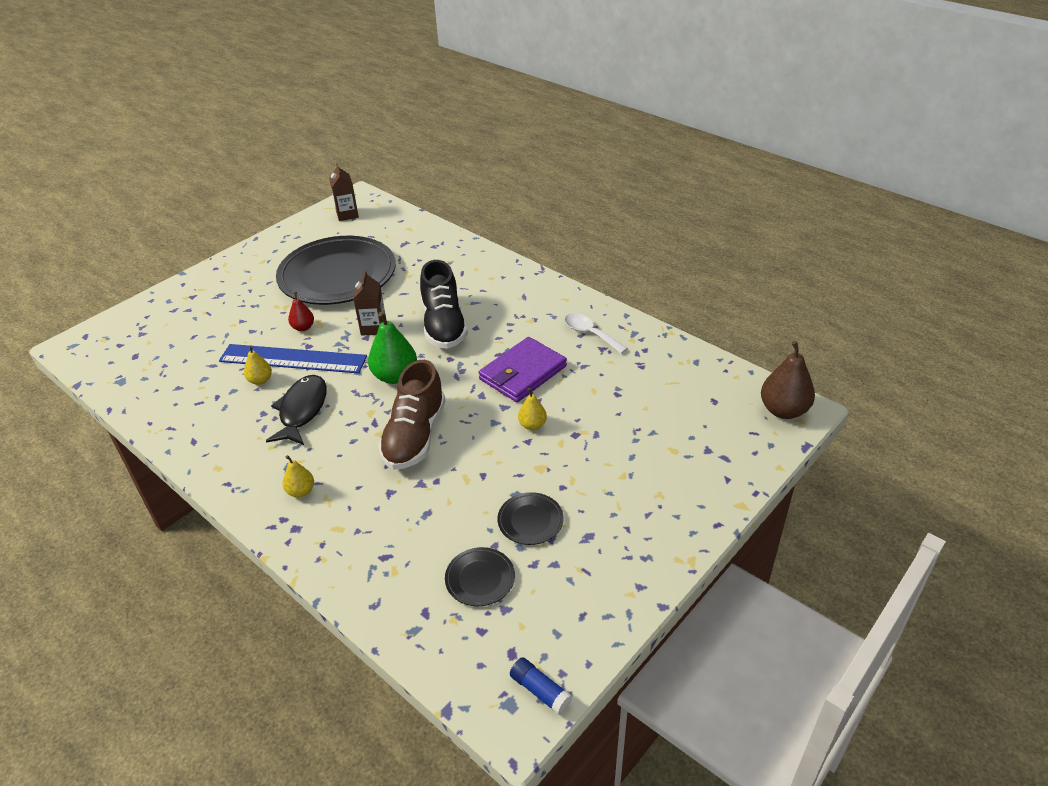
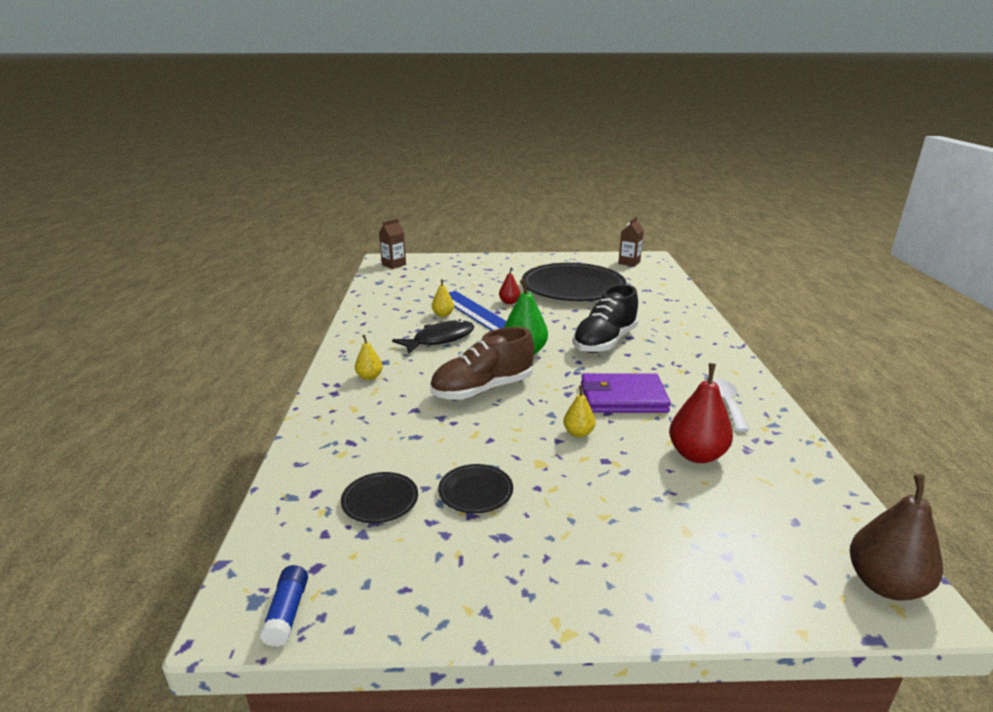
camera: 45 degrees right, 15 degrees down
(373, 327) = (553, 321): brown carton -> brown carton (394, 265)
(619, 390) = (696, 455): none -> red pear

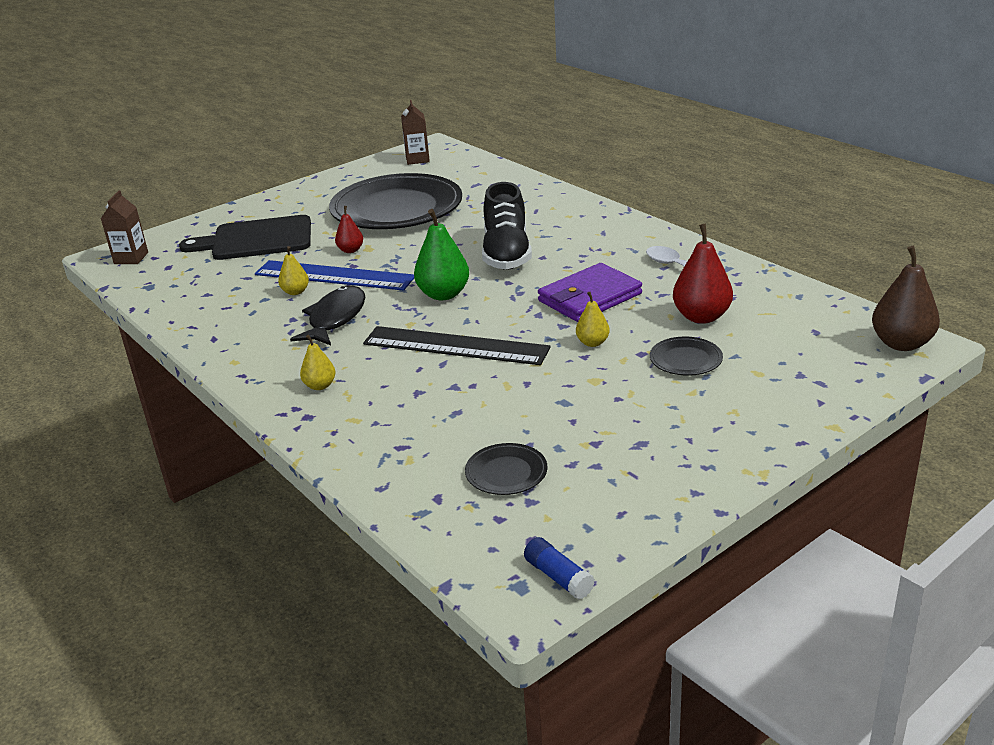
camera: 35 degrees left, 5 degrees up
(468, 277) = (256, 239): none -> black cutting board
(475, 492) = (574, 426): black plate -> black plate (685, 360)
(482, 389) = (455, 346): brown shoe -> black ruler

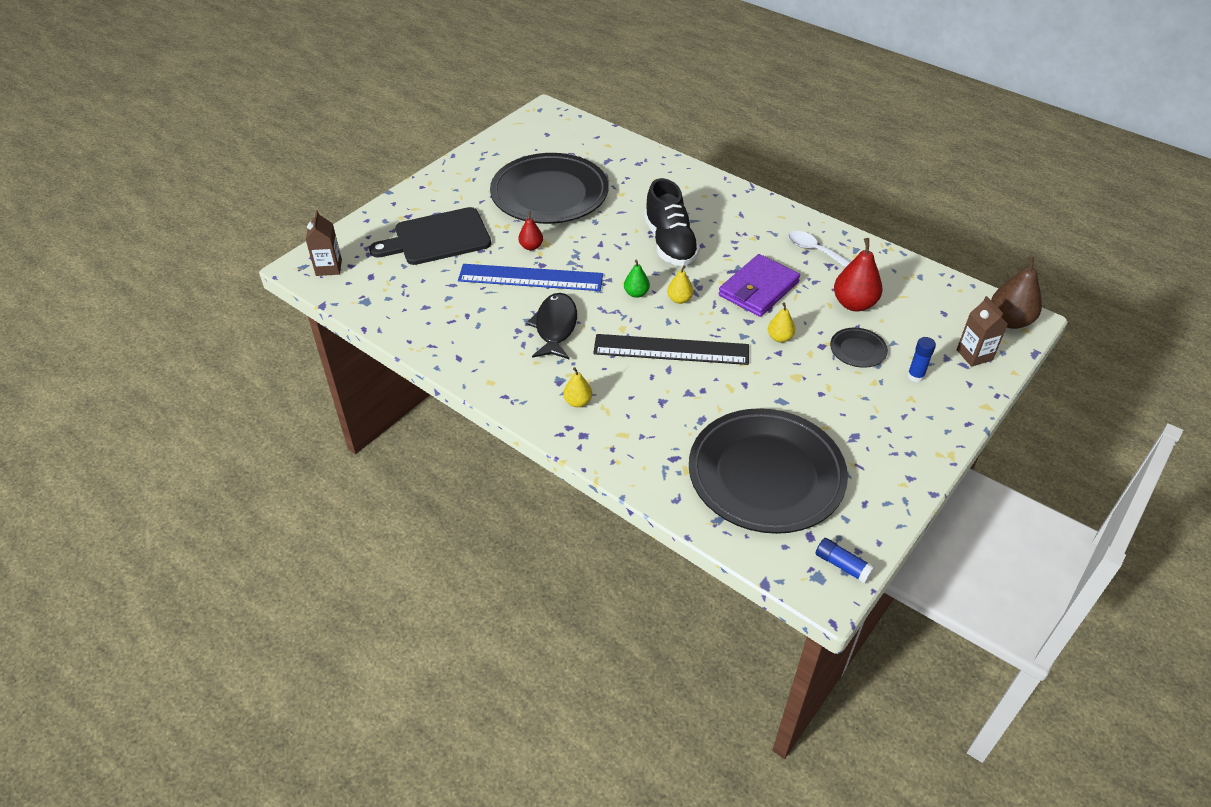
camera: 15 degrees left, 15 degrees up
(295, 292) = (505, 299): yellow pear -> yellow pear (679, 299)
(417, 159) = (540, 130): brown carton -> brown carton (974, 355)
(443, 294) = (636, 293): green pear -> green pear, size x0.56
(506, 473) = (766, 475): black plate -> black plate, size x2.47
(750, 390) = (915, 376): none -> blue glue stick

